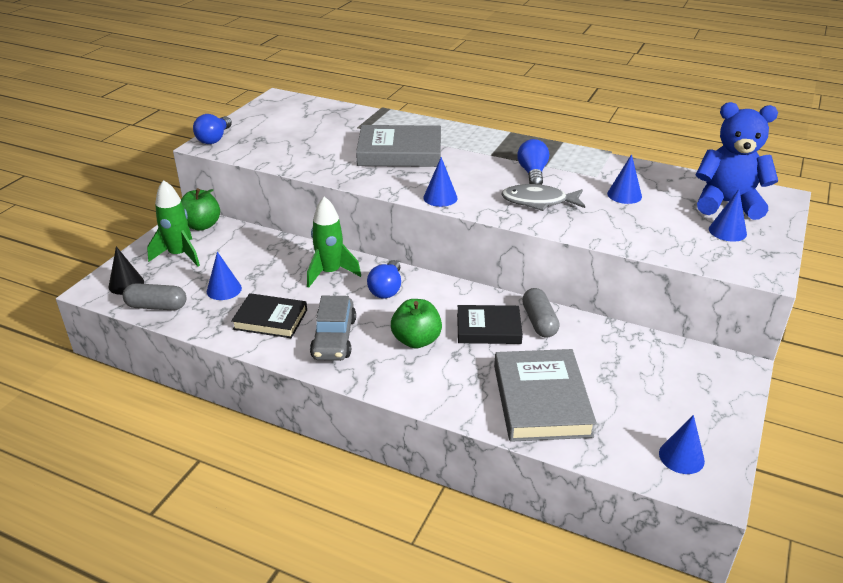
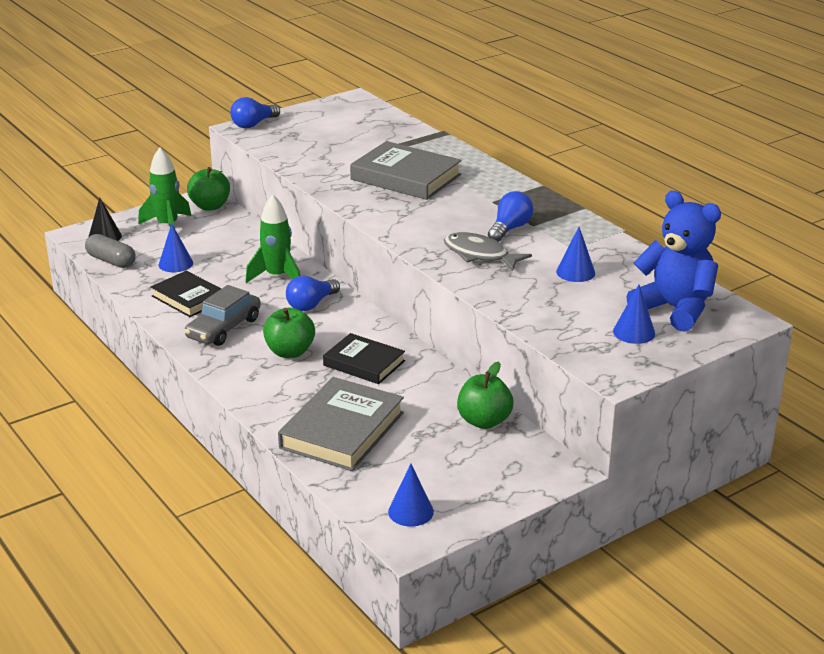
camera: 30 degrees right, 5 degrees down
(440, 198) = (391, 226): blue cone -> none
(539, 322) = (417, 373): grey capsule -> none
(636, 346) = (484, 421): none -> green apple

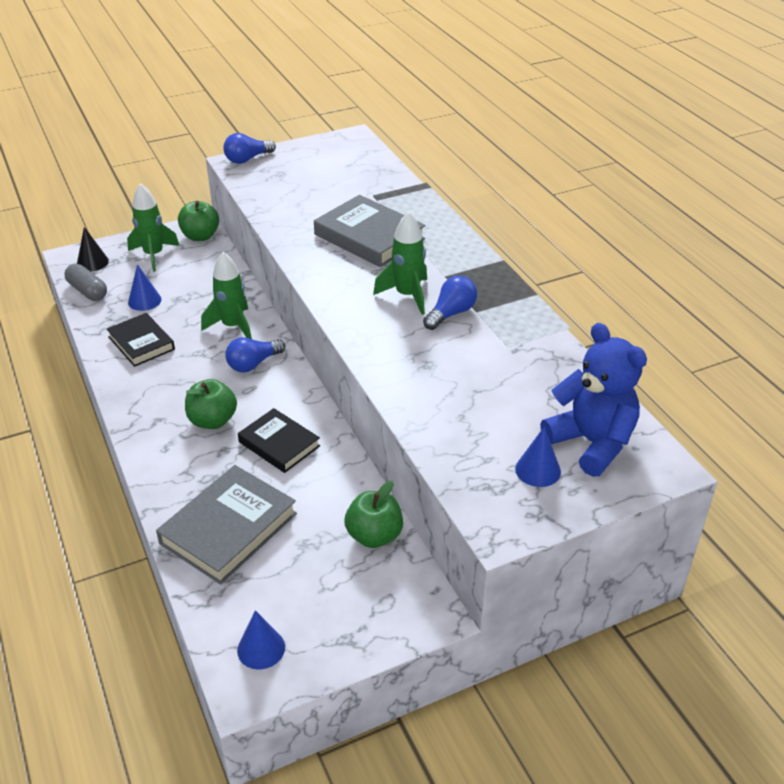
camera: 10 degrees right, 10 degrees up
(224, 328) = (161, 384): grey car -> none
(462, 219) = (407, 295): none -> green rocket
(480, 255) = (409, 344): grey fish -> none
(575, 272) = (501, 379): blue cone -> none

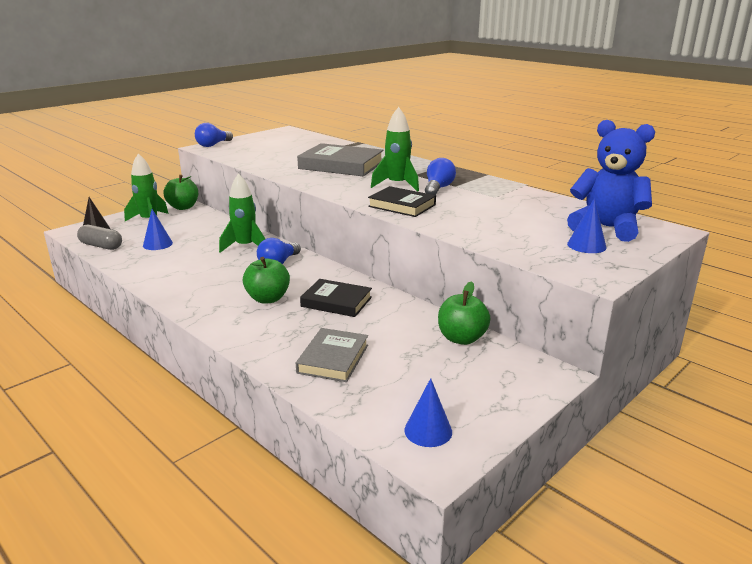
camera: 20 degrees left, 15 degrees down
(141, 343) = (171, 266): black book -> black book (402, 205)
(228, 528) = (333, 359): grey book -> grey book, size x0.65

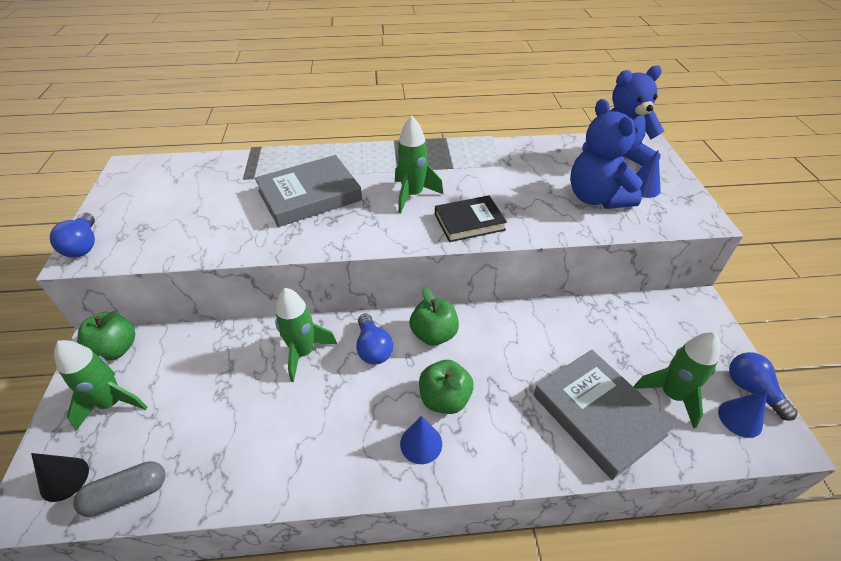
camera: 50 degrees left, 20 degrees up
(157, 244) = (199, 428): blue cone -> blue cone (421, 443)
(333, 359) = (598, 415): grey book -> grey book, size x1.54
(336, 302) = (496, 353): black book -> none
(404, 387) = (671, 395): none -> green rocket
(438, 188) = (449, 180): blue light bulb -> blue light bulb (752, 390)
(461, 338) = (619, 316): green apple -> green apple (434, 334)
(526, 233) = (596, 198): none -> blue teddy bear

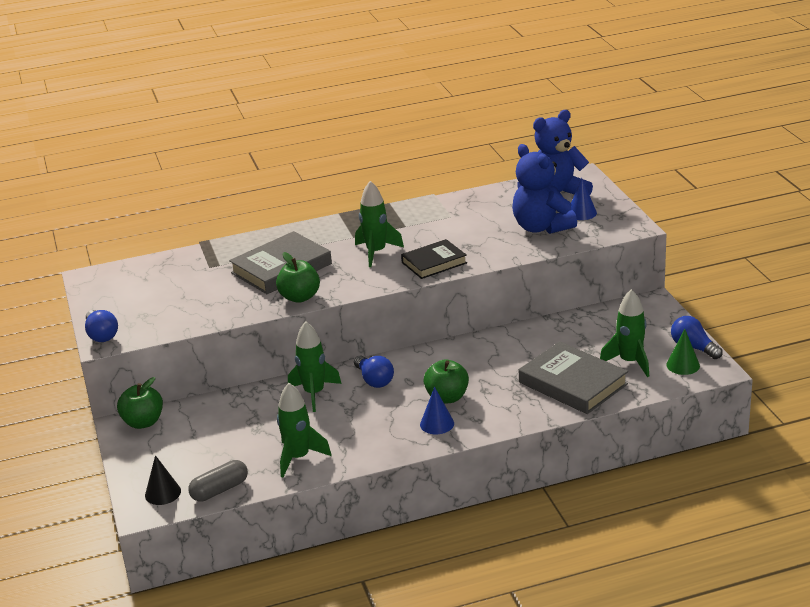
camera: 10 degrees left, 15 degrees down
(112, 403) = (167, 451): green rocket -> green rocket (298, 458)
(434, 334) = (424, 362): green apple -> green apple (300, 297)
(740, 418) = (683, 365): blue cone -> green cone

